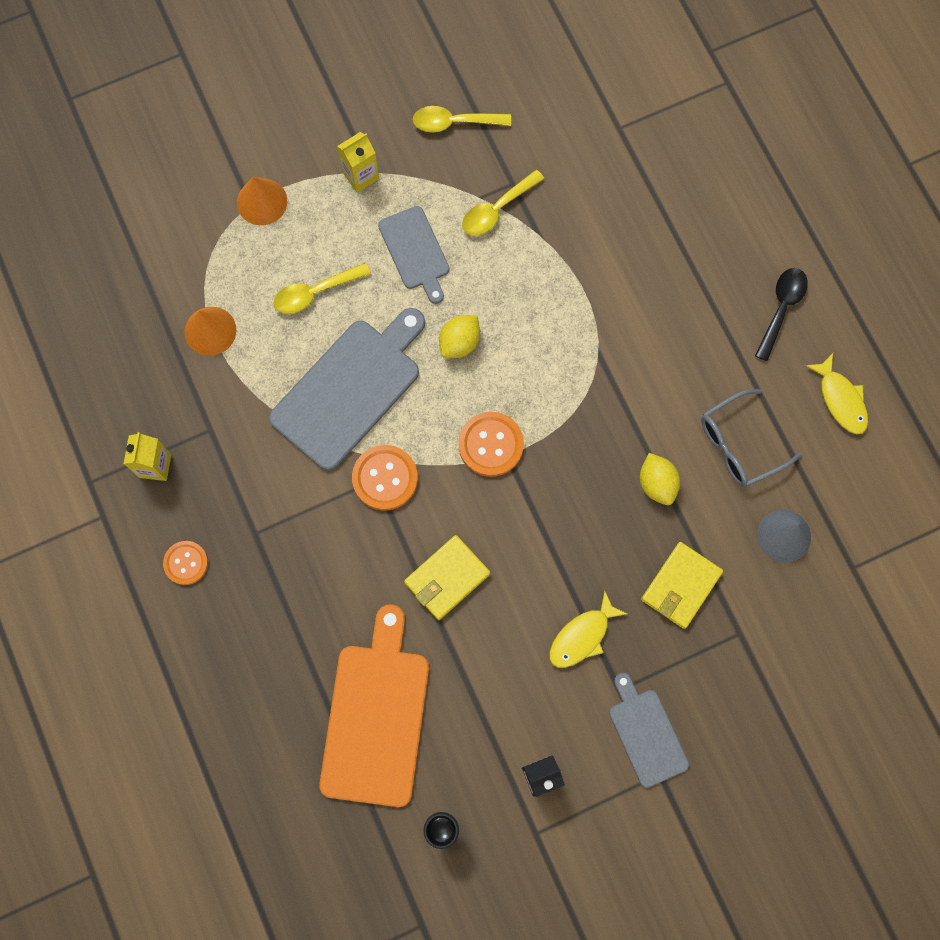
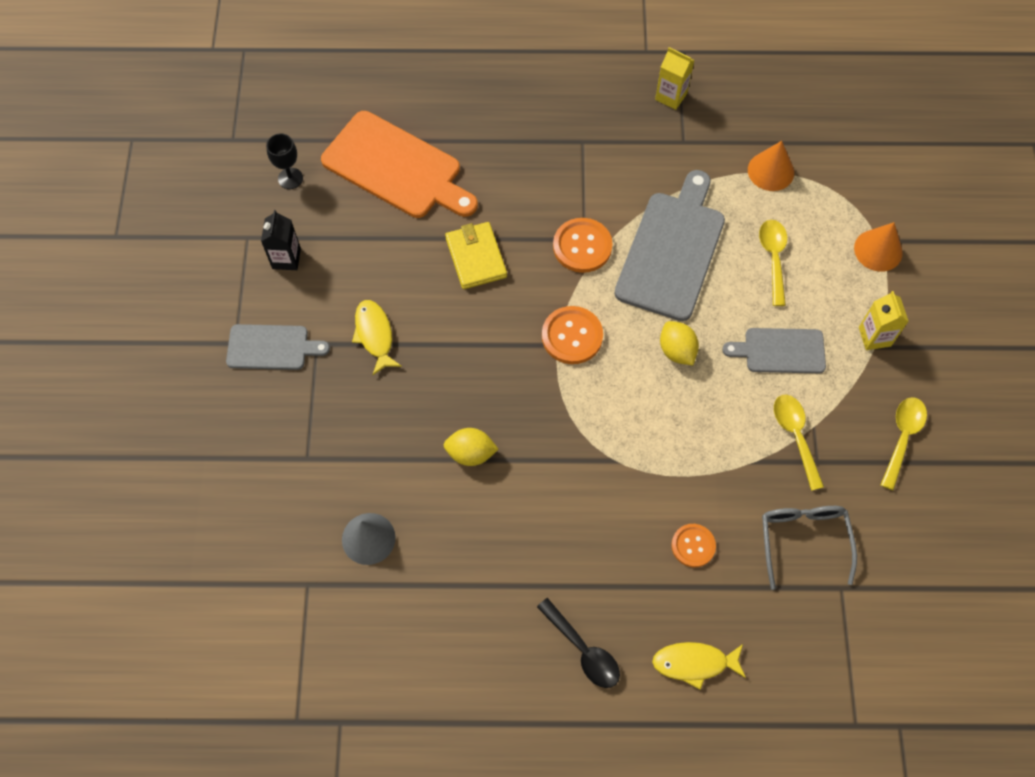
camera: 115 degrees right, 10 degrees down
(186, 563) = (582, 90): orange button -> orange button (693, 546)
(350, 389) = (672, 251): grey cutting board -> grey cutting board turned 135 degrees counterclockwise
(681, 586) = (372, 430): yellow wallet -> none
(739, 444) = (470, 541): grey glasses -> grey glasses (803, 540)
(840, 399) = (466, 659): yellow fish -> yellow fish (694, 663)

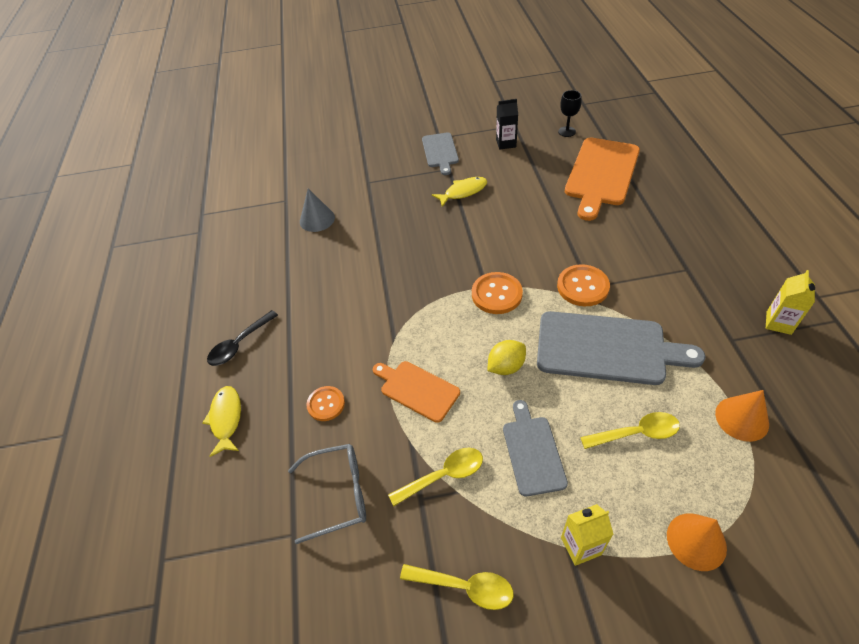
camera: 85 degrees right, 15 degrees down
(471, 453) = (385, 255): yellow lemon -> none
(476, 257) = (545, 228): yellow wallet -> none
(690, 445) = (417, 389): none -> orange cutting board

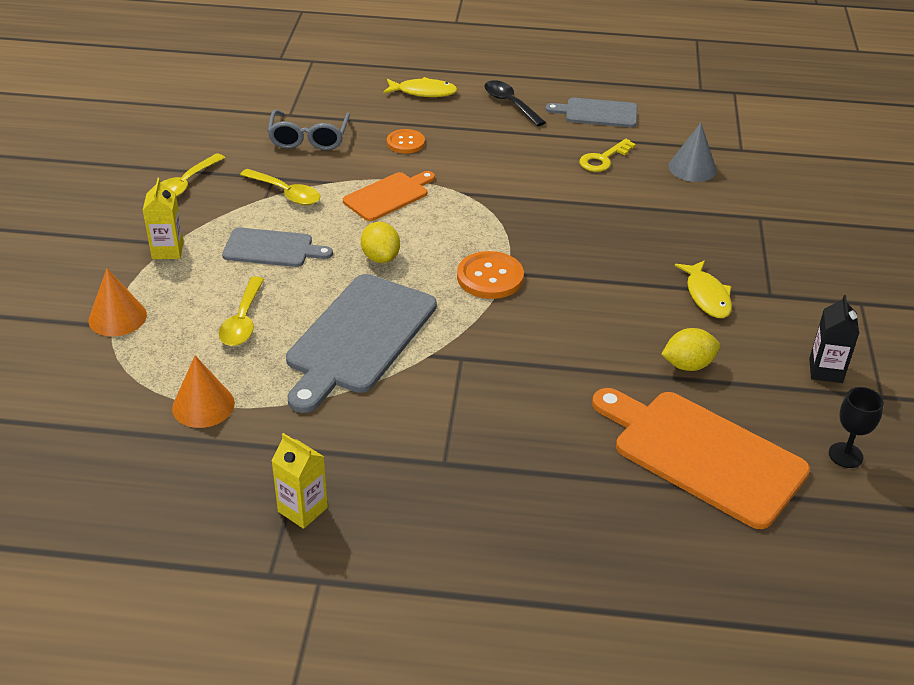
camera: 100 degrees right, 10 degrees down
(318, 266) = (603, 159): none -> yellow key
(440, 152) = (819, 296): grey cutting board -> grey cutting board (597, 113)
(443, 475) = (286, 193): yellow spoon -> yellow spoon turned 45 degrees counterclockwise
(532, 190) = (688, 365): none -> yellow lemon
(582, 286) = (465, 351): orange button -> none

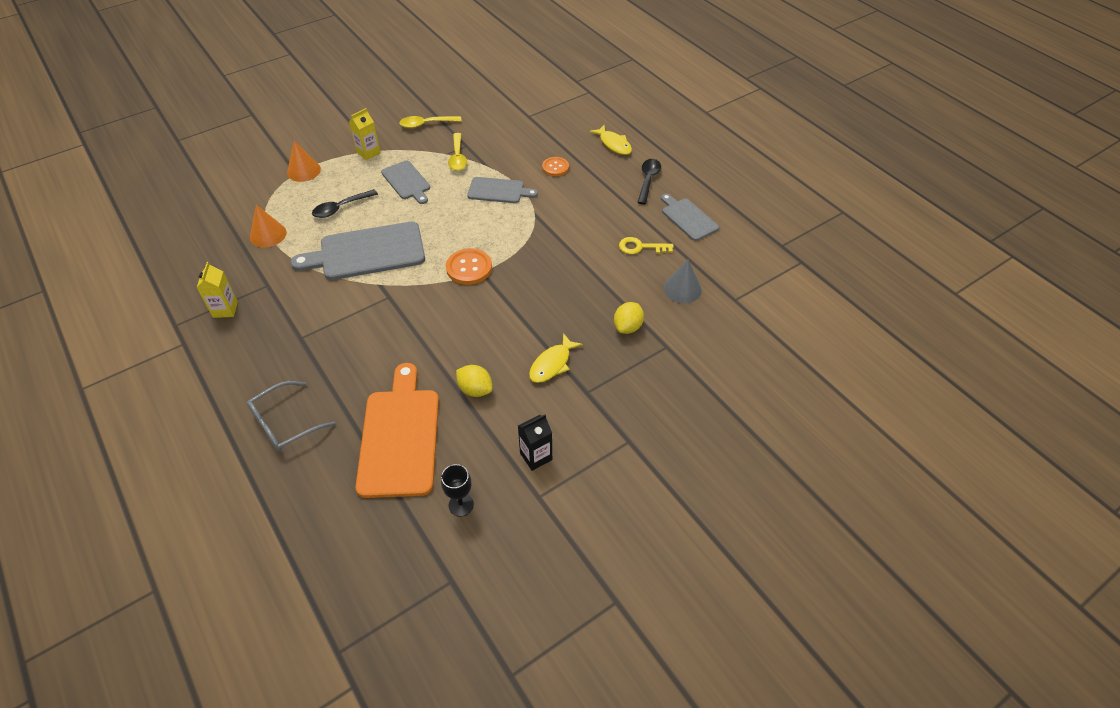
camera: 50 degrees right, 10 degrees up
(243, 321) = (340, 208): yellow spoon -> black spoon
(309, 138) = (515, 135): grey glasses -> grey glasses (285, 424)
(380, 257) = (441, 220): yellow lemon -> yellow lemon (627, 327)
(388, 196) = (498, 191): orange cutting board -> grey cutting board

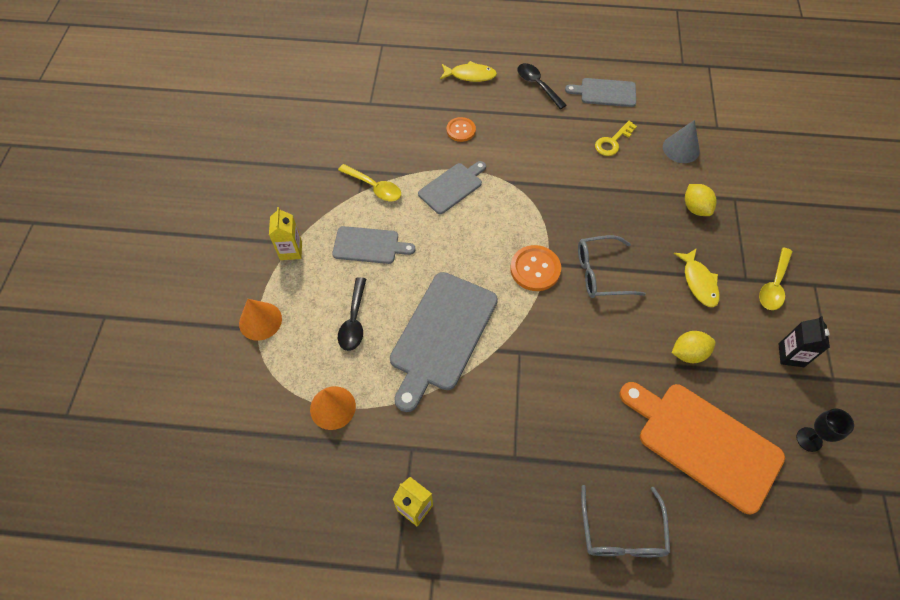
camera: 50 degrees left, 10 degrees up
(426, 124) = (297, 181): yellow spoon -> yellow spoon (774, 285)
(501, 304) = (600, 273): none -> grey glasses

